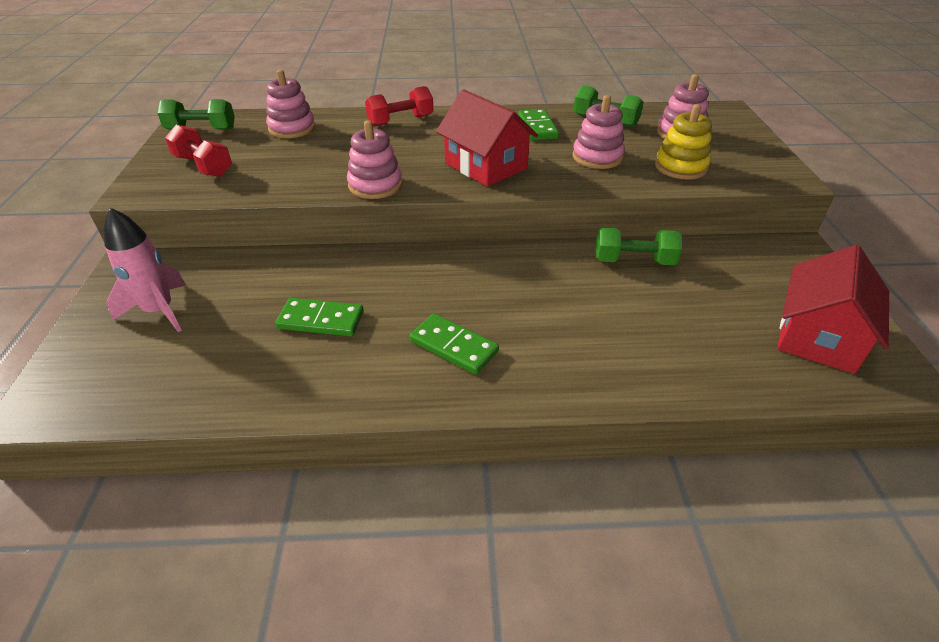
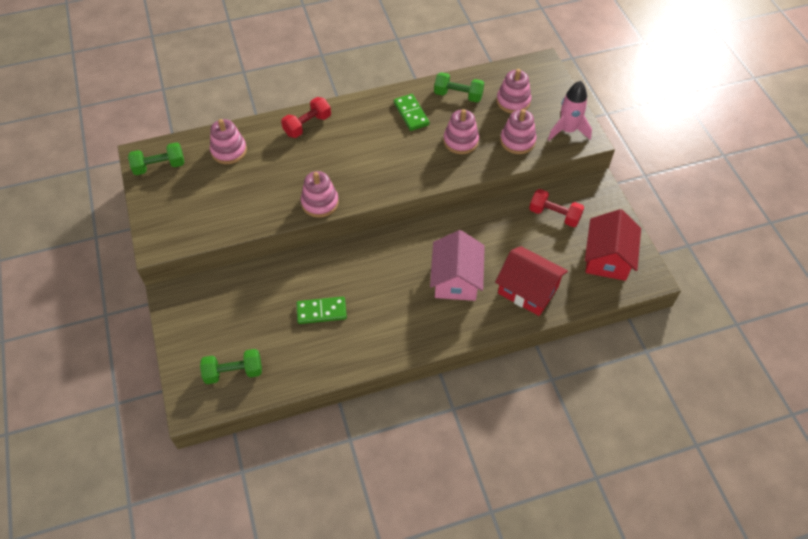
camera: 15 degrees left, 15 degrees up
(159, 311) = (217, 327): pink rocket -> pink rocket (567, 130)
(203, 166) = (188, 208): red dumbbell -> red dumbbell (554, 215)
(454, 346) = (407, 312): green domino -> none
(485, 166) = (387, 166): red house -> red house (528, 290)
(548, 318) = (456, 279): none -> pink house
(633, 261) = (497, 220): green dumbbell -> green dumbbell (233, 372)
(680, 167) = (517, 141): yellow stacking toy -> pink stacking toy

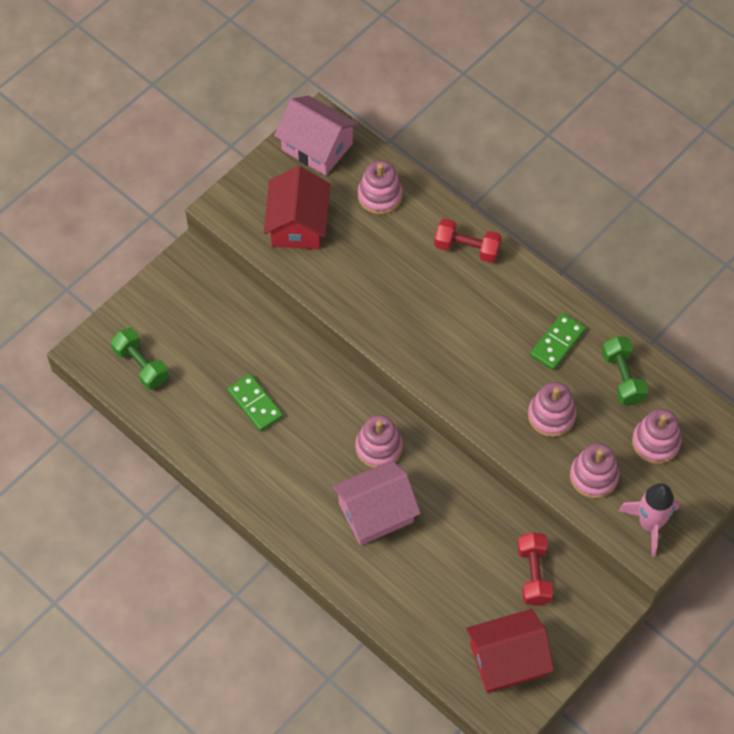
camera: 60 degrees right, 5 degrees up
(159, 166) = (317, 147): green dumbbell -> pink house
(320, 202) = (368, 322): pink stacking toy -> pink stacking toy (379, 448)
(528, 290) = (407, 593): red house -> red house (298, 224)

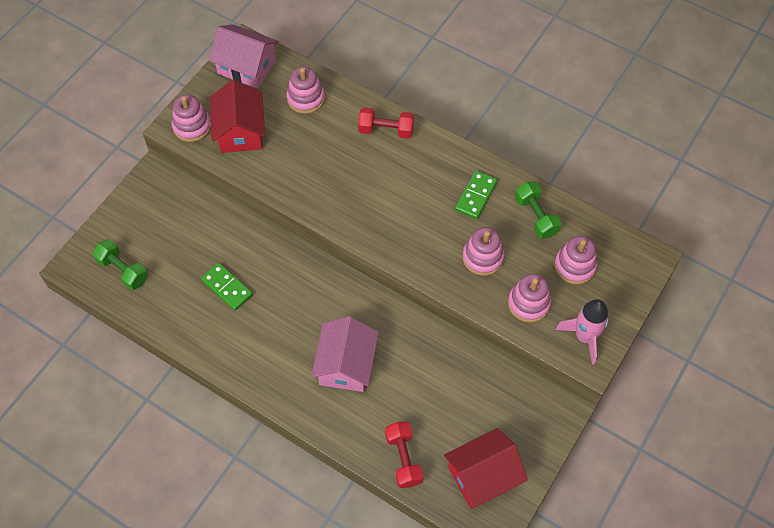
camera: 10 degrees left, 0 degrees up
(376, 512) = (346, 364): pink house -> pink house turned 45 degrees counterclockwise
(379, 448) = (339, 308): pink stacking toy -> pink stacking toy (192, 126)
(533, 574) = (491, 396): red dumbbell -> red dumbbell (403, 458)

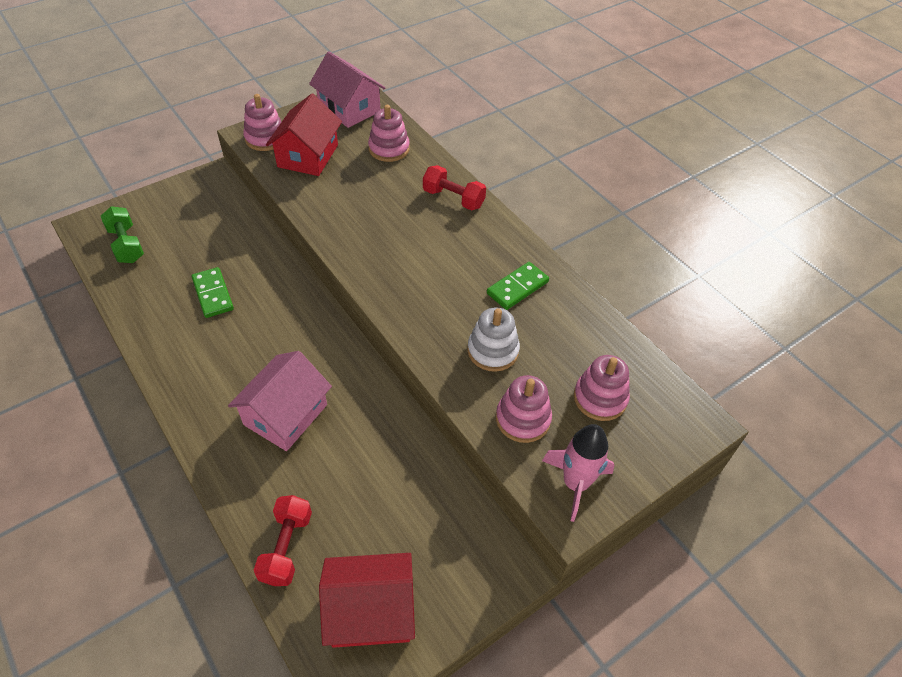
camera: 20 degrees right, 10 degrees down
(482, 257) = (493, 351): pink stacking toy -> white stacking toy
(536, 216) = (577, 330): green dumbbell -> none

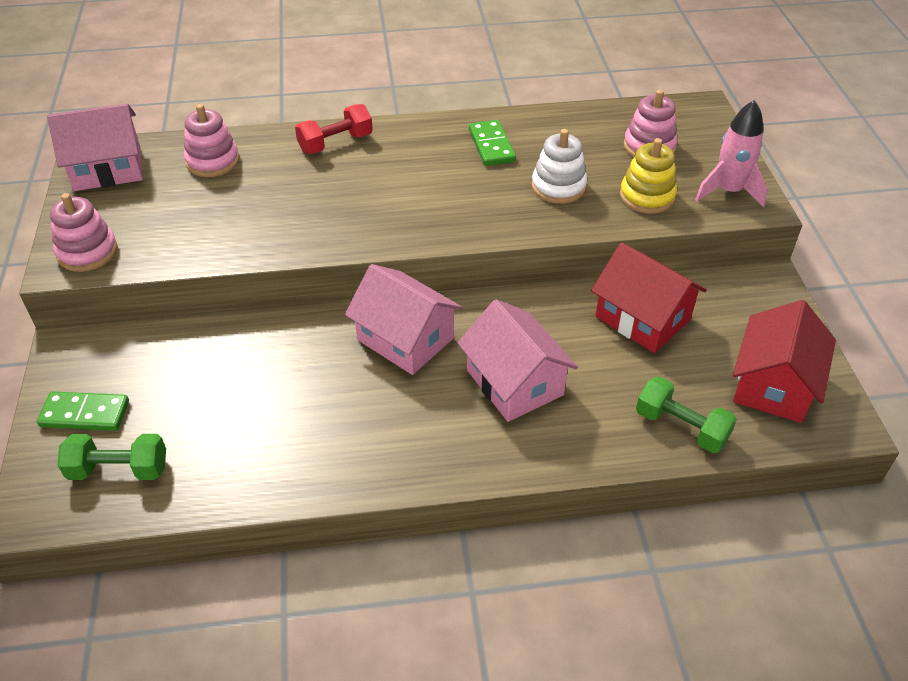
camera: 60 degrees left, 5 degrees down
(213, 294) = (287, 400): green domino -> green domino (85, 414)
(286, 547) = (681, 427): red dumbbell -> green dumbbell
(299, 332) = (405, 339): none -> pink house
(308, 156) = (159, 226): red house -> red house (642, 318)
(523, 419) = (647, 196): pink stacking toy -> yellow stacking toy

